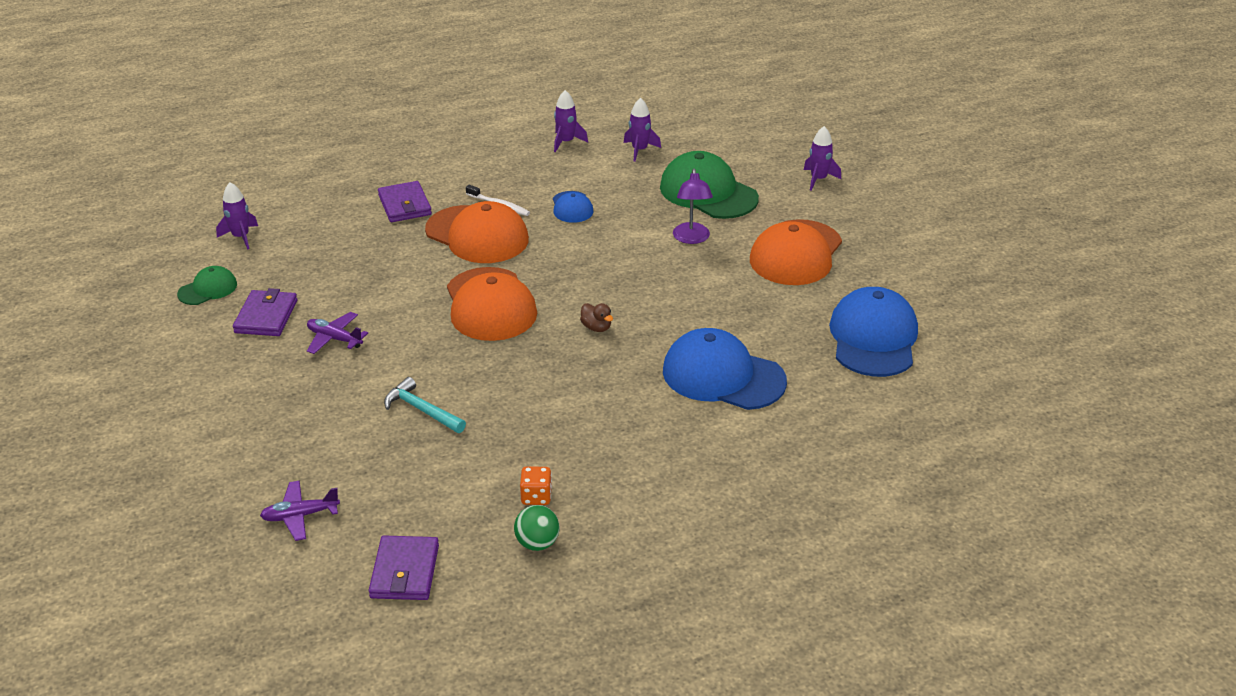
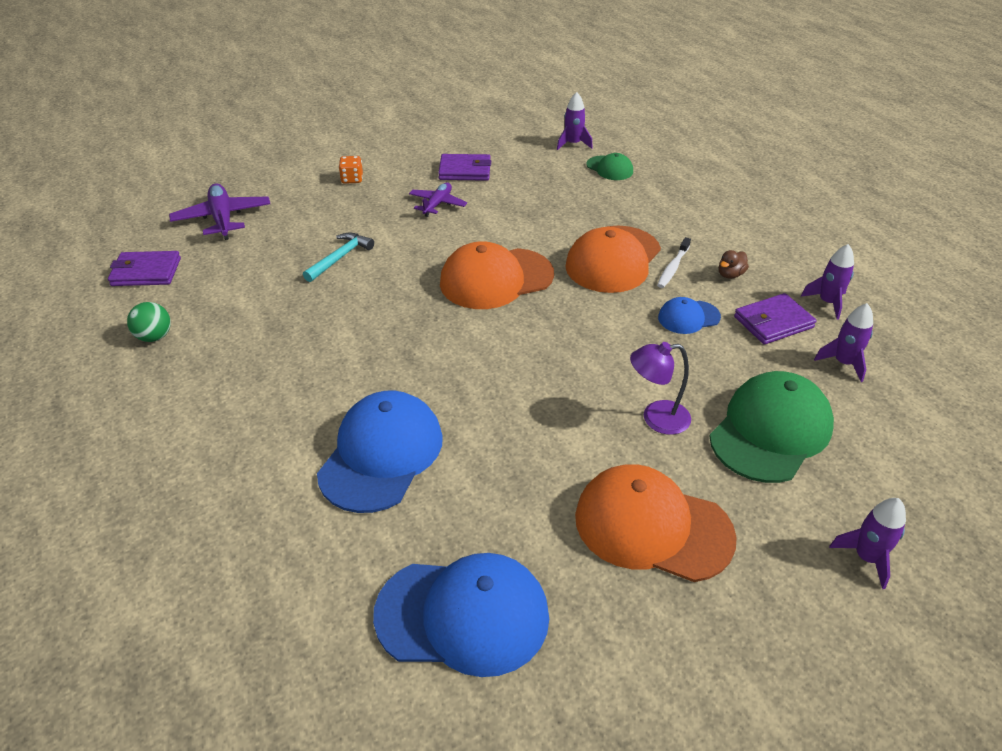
camera: 85 degrees right, 5 degrees up
(208, 289) = (498, 142): green cap -> green cap (609, 168)
(300, 516) = (223, 218): purple plane -> purple plane, size x1.55
(405, 205) = (651, 213): purple wallet -> purple wallet (773, 322)
(536, 496) = (214, 331): orange dice -> orange dice (352, 179)
(596, 327) = (465, 351): brown duck -> brown duck (730, 274)

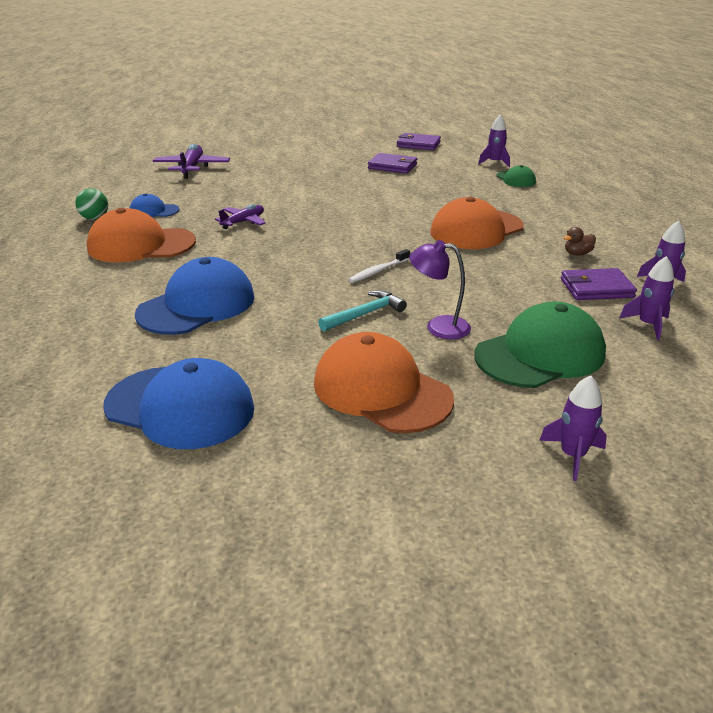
camera: 20 degrees right, 10 degrees down
(146, 272) = (118, 187): purple wallet -> purple wallet (418, 144)
(340, 258) = (257, 198): turquoise hammer -> turquoise hammer (365, 314)
(352, 179) = (301, 160): orange dice -> none
(437, 204) = (355, 181): purple plane -> purple plane (243, 222)
(496, 279) = (368, 226): orange cap -> orange cap (141, 245)
(672, 268) = (526, 242): white toothbrush -> white toothbrush (378, 271)
(688, 317) = (517, 273): blue cap -> blue cap (154, 211)

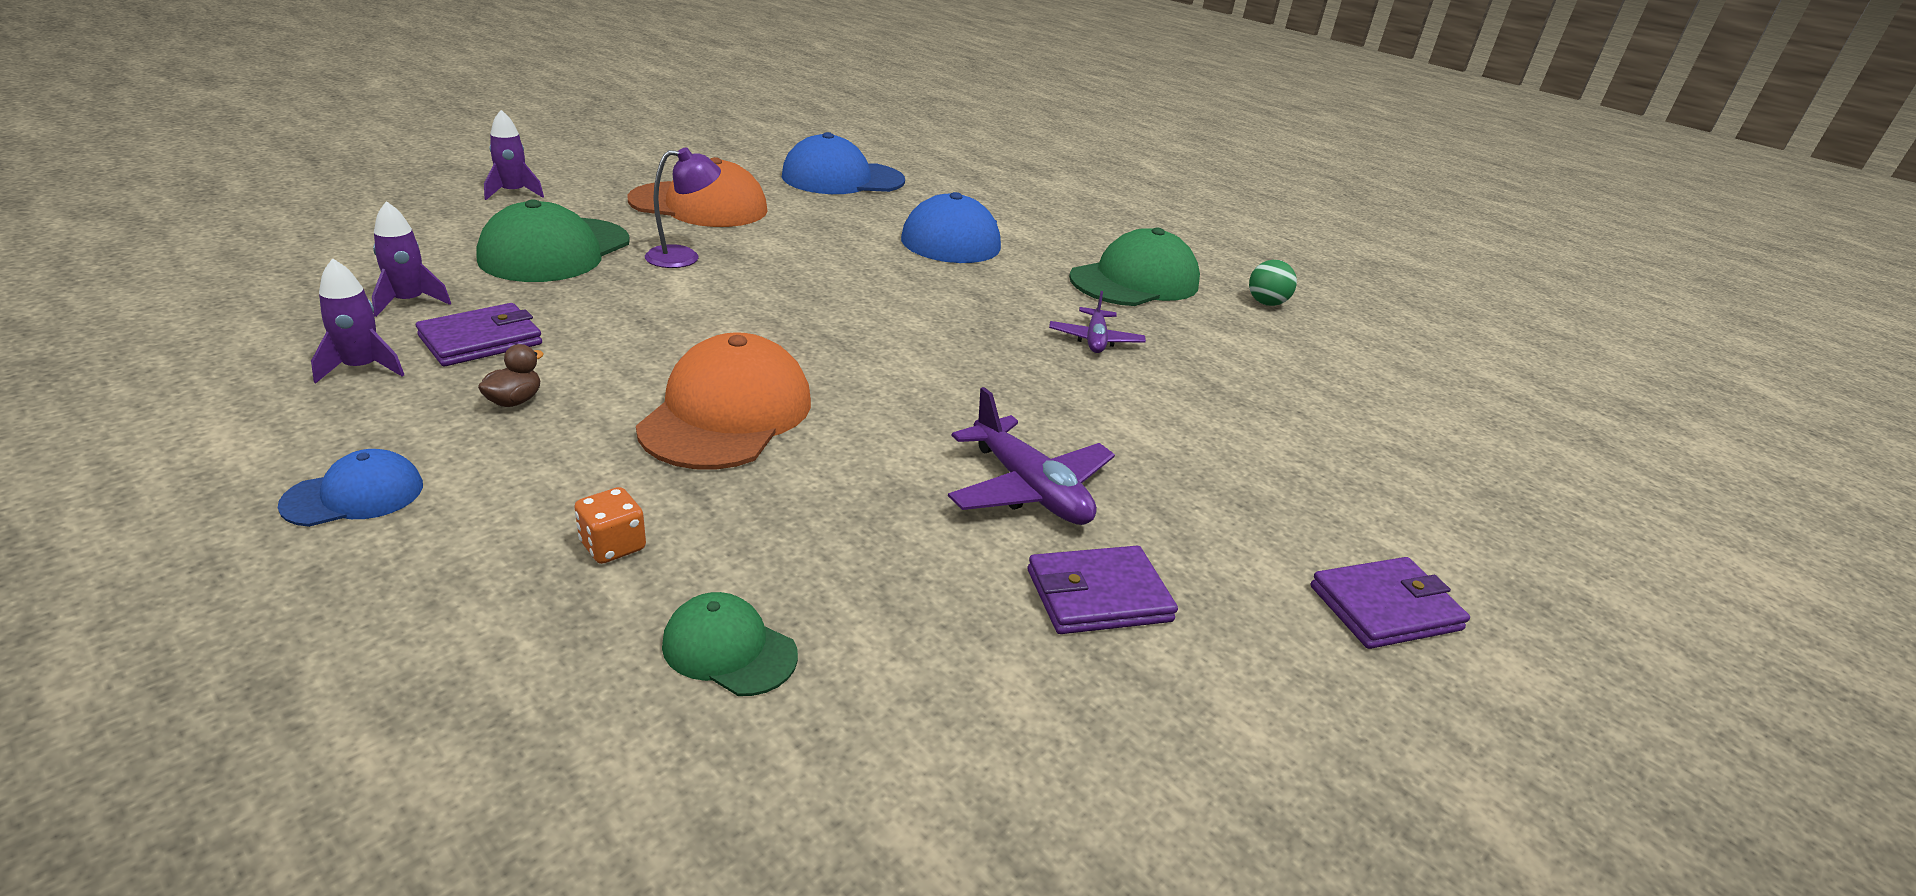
camera: 140 degrees right, 0 degrees up
(141, 245) = (1135, 281): orange cap -> green cap
(154, 211) = (1235, 330): blue cap -> blue cap (354, 495)
(192, 168) = (1410, 440): purple plane -> purple plane (1029, 489)
(365, 314) = (776, 256): turquoise hammer -> none
(378, 271) = (815, 305): white toothbrush -> none
(418, 144) = (1194, 793): purple wallet -> purple wallet (1385, 608)
(494, 162) = (848, 749): purple rocket -> none
(543, 203) = (613, 546): none -> orange dice

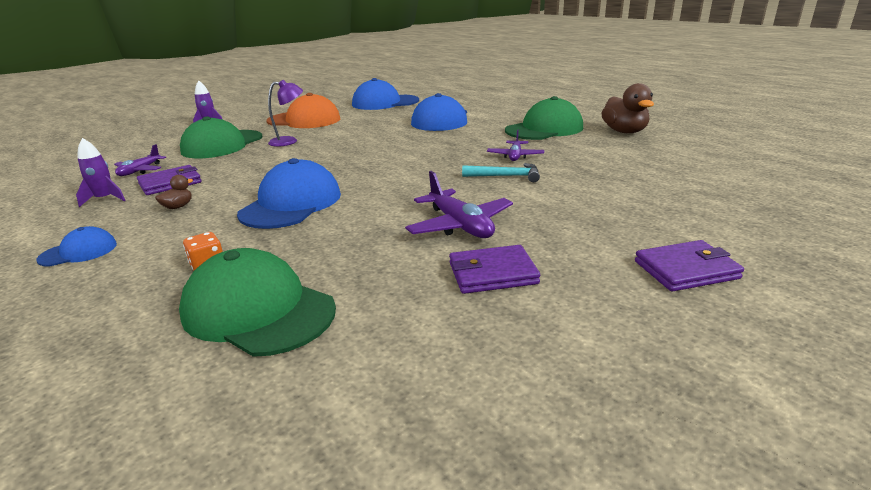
camera: 10 degrees right, 5 degrees down
(409, 302) = (140, 171): purple rocket -> purple plane
(727, 413) = (291, 204): orange cap -> blue cap
(729, 649) = (258, 310): green cap -> green cap, size x1.95
(1087, 385) = (506, 176): none -> turquoise hammer
(1266, 303) = (624, 132): green ball -> brown duck

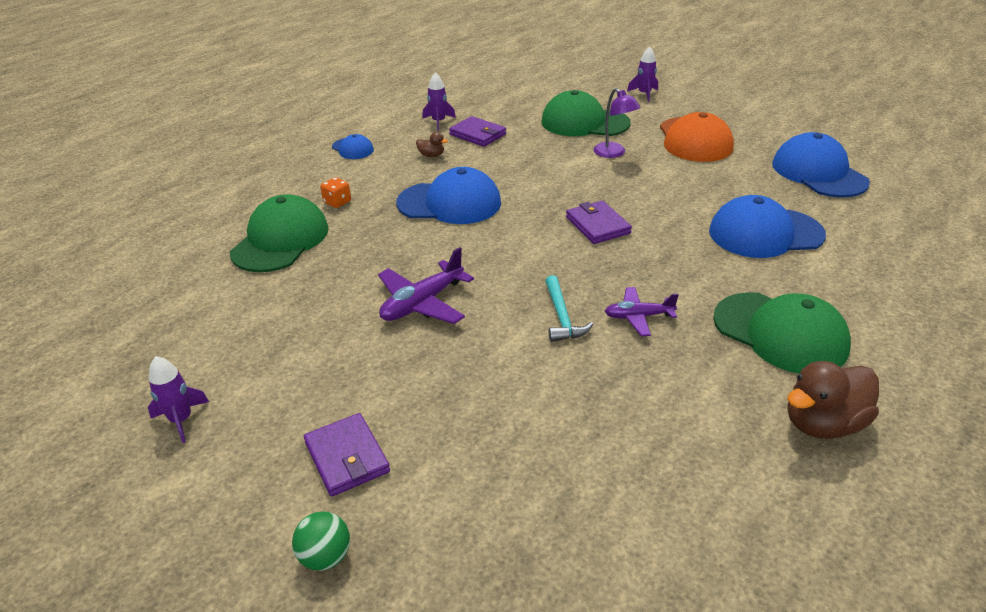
camera: 75 degrees right, 10 degrees up
(140, 171) = (500, 111): purple plane -> none
(492, 273) = (333, 334): purple wallet -> purple wallet (597, 225)
(644, 390) = (181, 420): none -> purple rocket
(814, 283) = (325, 557): none -> green ball

